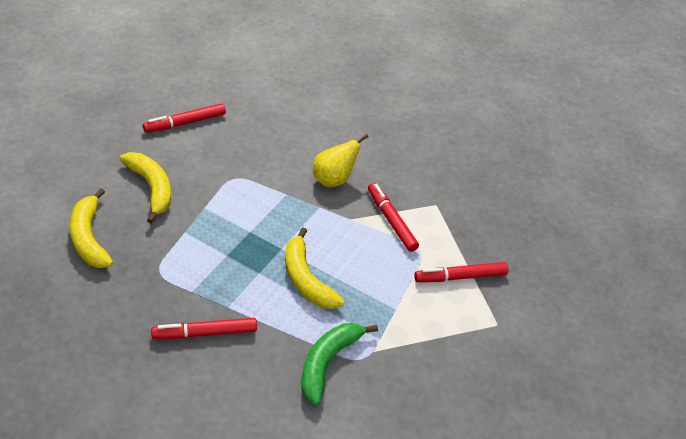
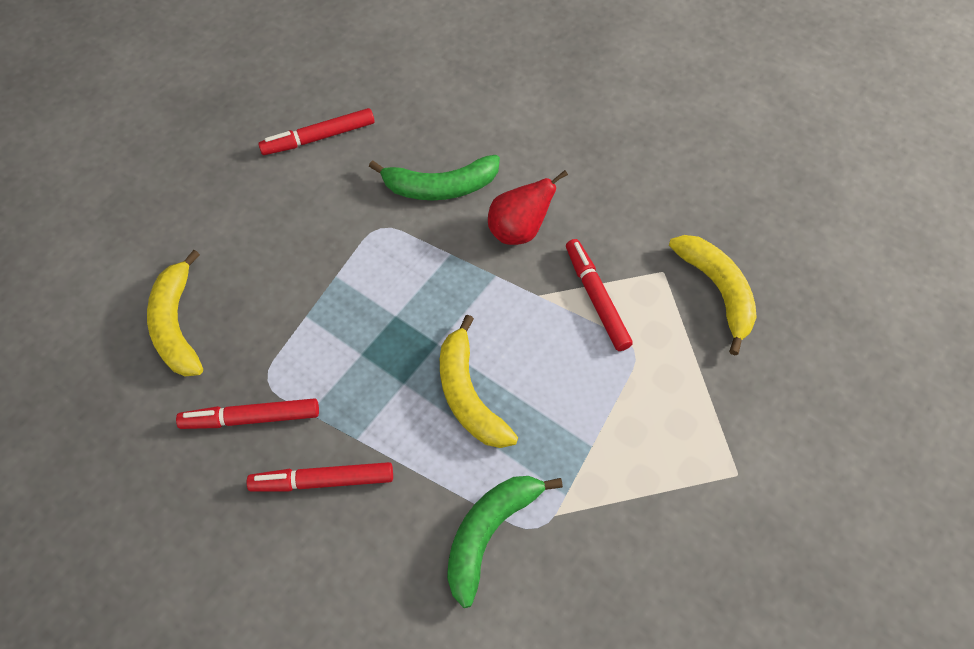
camera: 10 degrees right, 15 degrees up
(151, 188) = (266, 245): yellow banana -> yellow banana (717, 291)
(275, 153) = (440, 187): none -> green banana
(333, 180) = (519, 230): yellow pear -> red pear
(460, 277) = (689, 394): red marker -> red marker (251, 418)

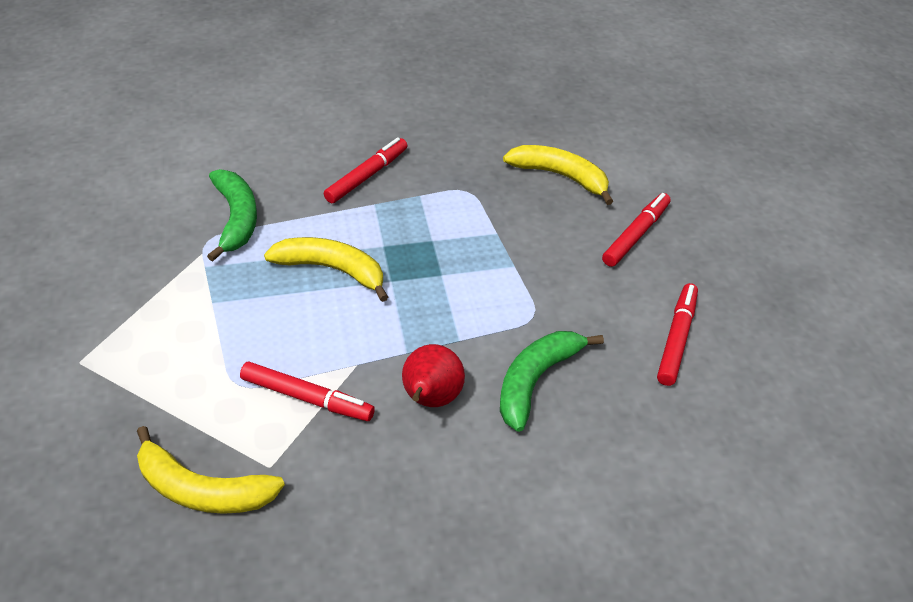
camera: 130 degrees right, 15 degrees down
(251, 418) = (448, 171): red marker -> red marker (636, 235)

